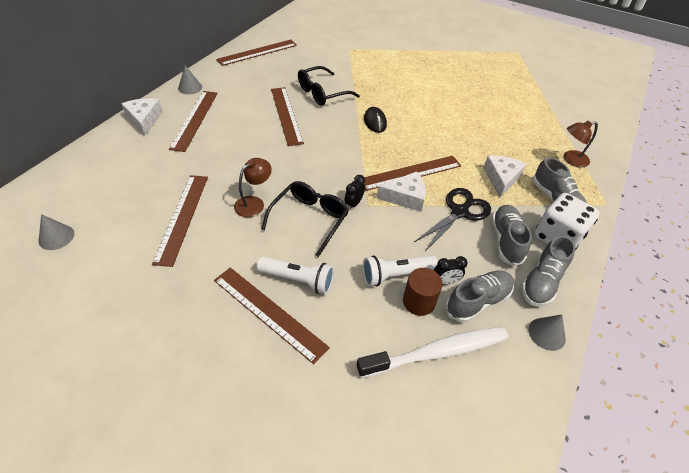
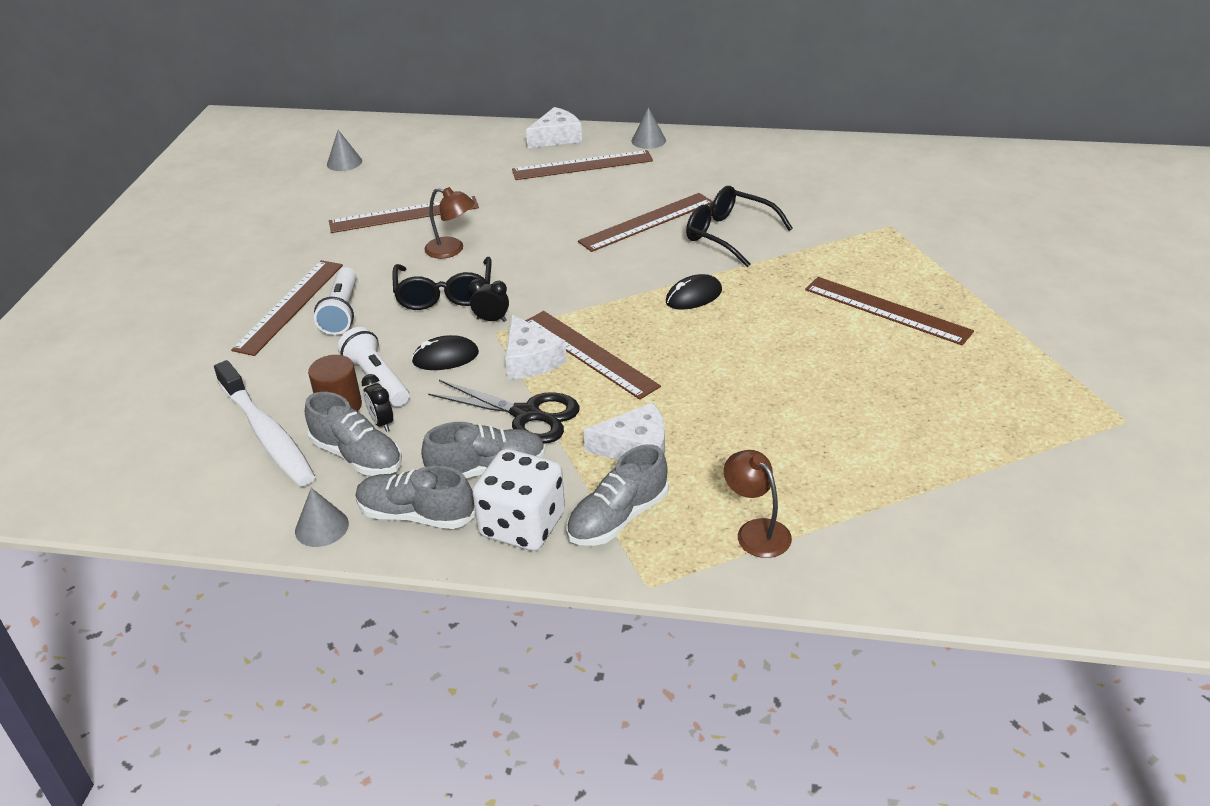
camera: 75 degrees right, 10 degrees down
(257, 52) = (787, 156): brown ruler -> brown ruler (887, 310)
(310, 219) = (444, 294): black glasses -> black glasses turned 75 degrees clockwise
(385, 234) = (445, 357): none -> black mouse

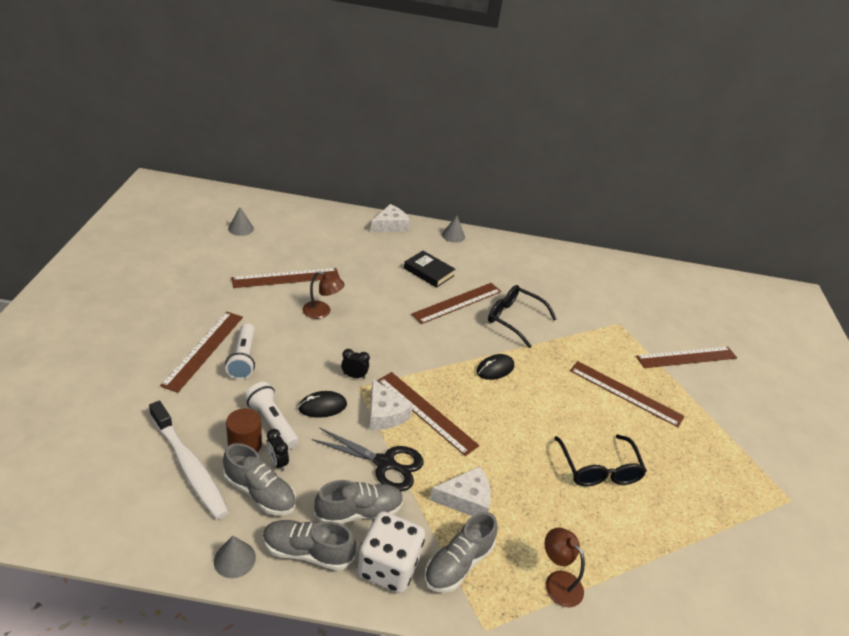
camera: 10 degrees left, 0 degrees up
(444, 294) = (319, 350): black glasses -> black glasses (599, 469)
(582, 165) = (410, 251): brown ruler -> brown ruler (687, 357)
(608, 189) = (428, 272): none -> black book

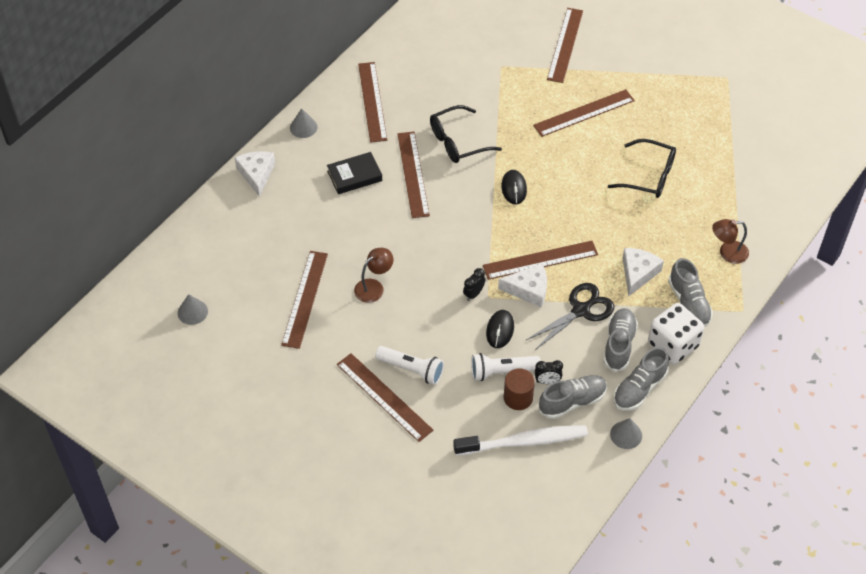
camera: 55 degrees left, 15 degrees up
(510, 262) = (372, 101): none -> brown ruler

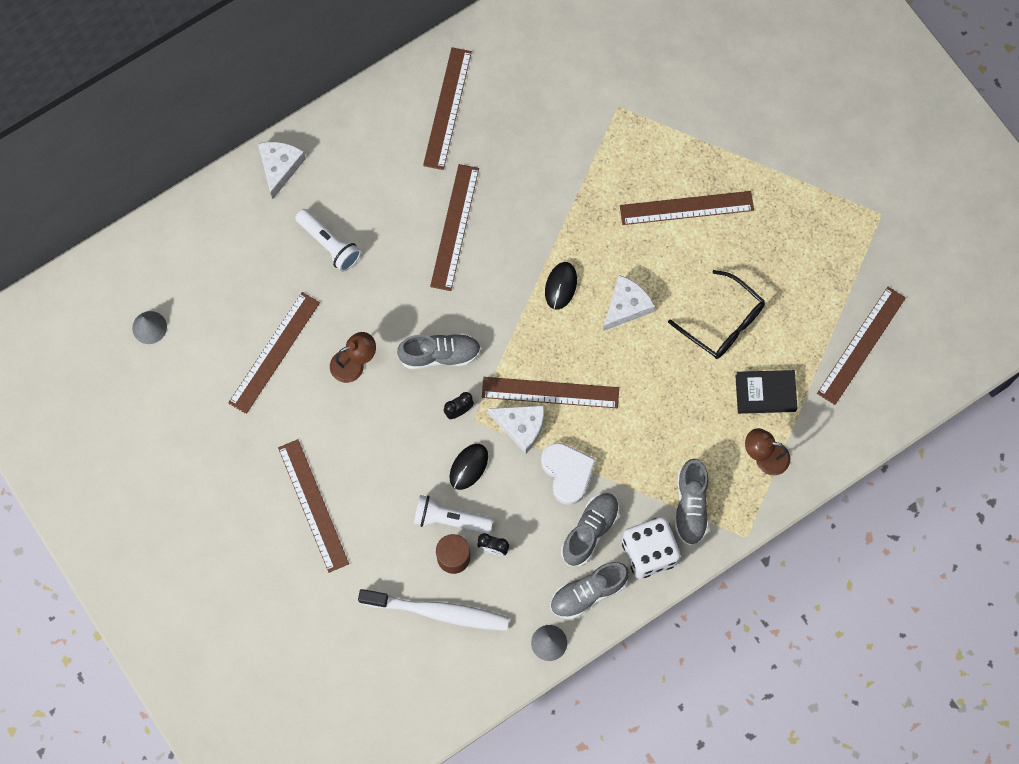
camera: 20 degrees right, 20 degrees up
(303, 127) = (355, 119): grey cone -> none
(354, 176) = (388, 207): black book -> black book (765, 393)
(411, 369) = (354, 482): white flashlight -> white flashlight (329, 244)
(457, 142) = (522, 199): black glasses -> none
(565, 45) = (707, 100): brown ruler -> brown ruler (861, 345)
(572, 402) = (509, 583): grey shoe -> grey shoe (440, 354)
(581, 310) = (567, 473): black scissors -> white heart
(638, 273) = (651, 448): white cheese -> white cheese (626, 306)

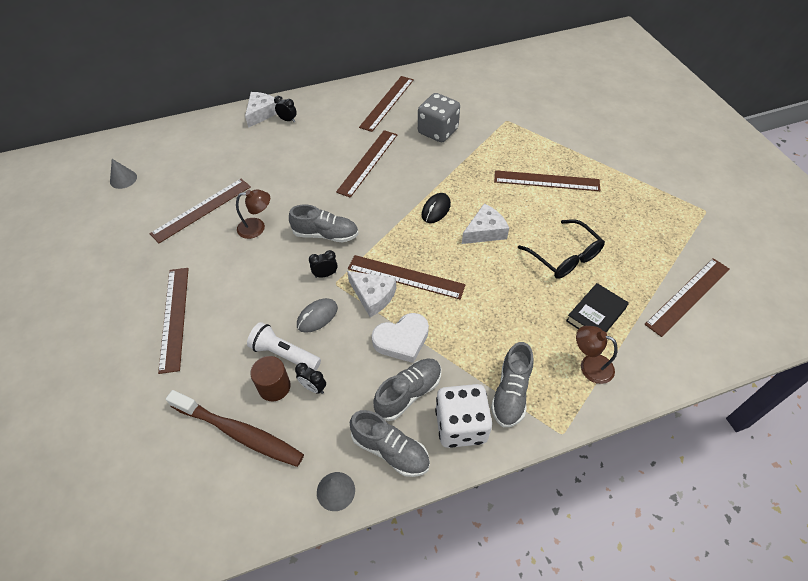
camera: 15 degrees right, 20 degrees down
(321, 173) = (287, 120): none -> black clock
(329, 244) = (274, 156): white flashlight -> none
(437, 611) = (239, 432): white toothbrush -> brown toothbrush
(468, 467) = (317, 316): black mouse -> grey mouse
(531, 149) = (437, 131): none -> grey dice
(567, 473) = (402, 340): white heart -> white heart turned 75 degrees clockwise
(588, 593) = (390, 450): grey shoe -> grey shoe turned 135 degrees counterclockwise
(765, 393) = (596, 315): black book -> black book turned 60 degrees counterclockwise

